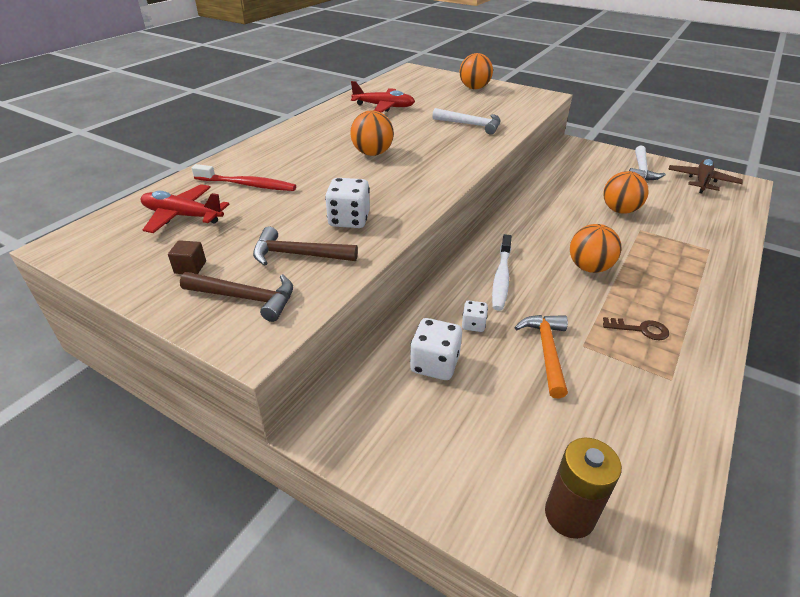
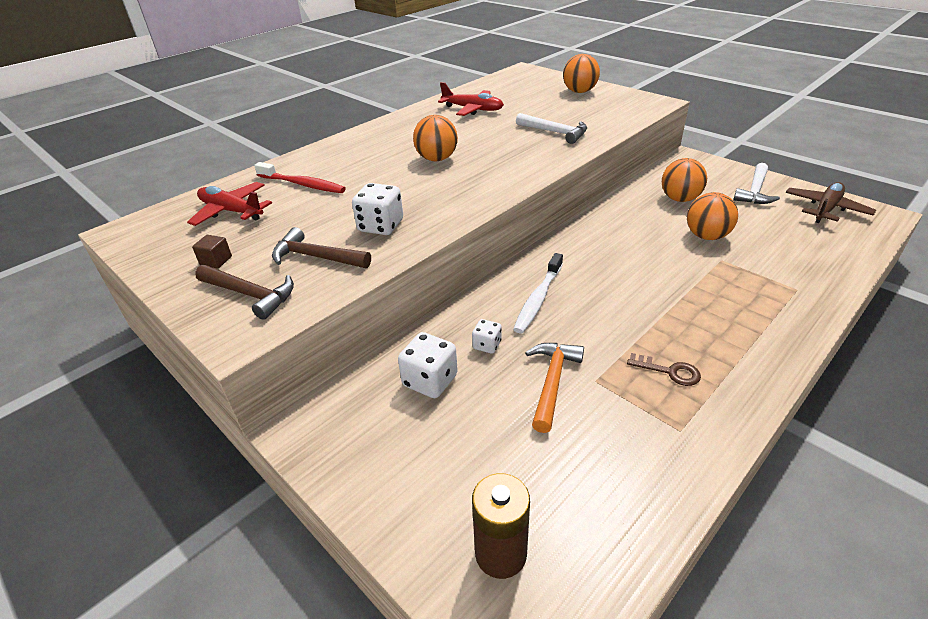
camera: 15 degrees right, 0 degrees up
(589, 268) = (641, 297): orange ball -> orange ball (679, 199)

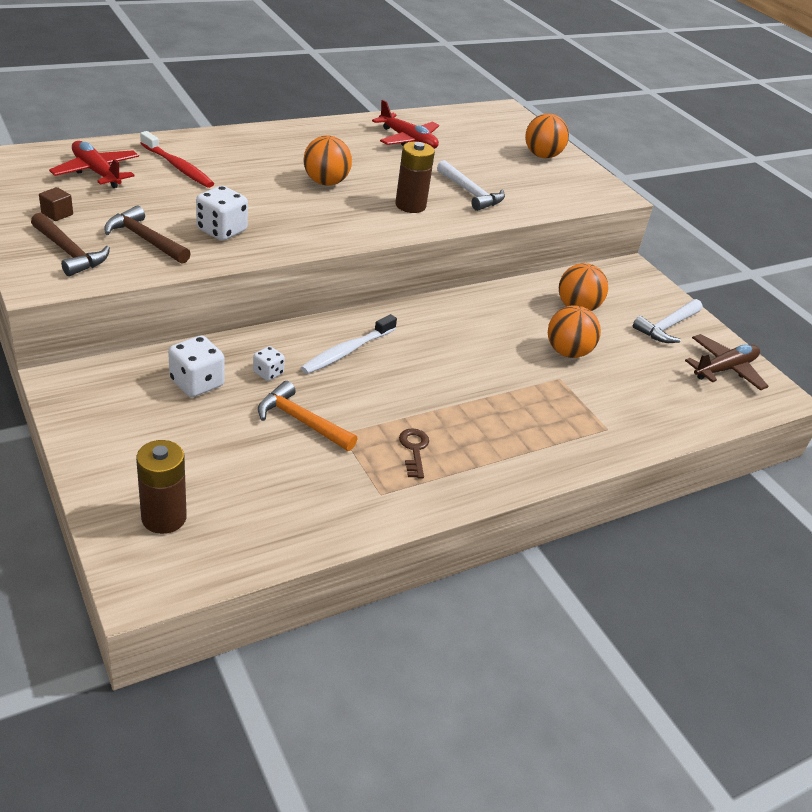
camera: 10 degrees right, 0 degrees up
(519, 156) = (410, 205): none -> brown battery
(552, 382) = (301, 421): orange hammer -> orange hammer turned 90 degrees counterclockwise
(669, 371) = (414, 450): brown key -> brown key turned 135 degrees counterclockwise

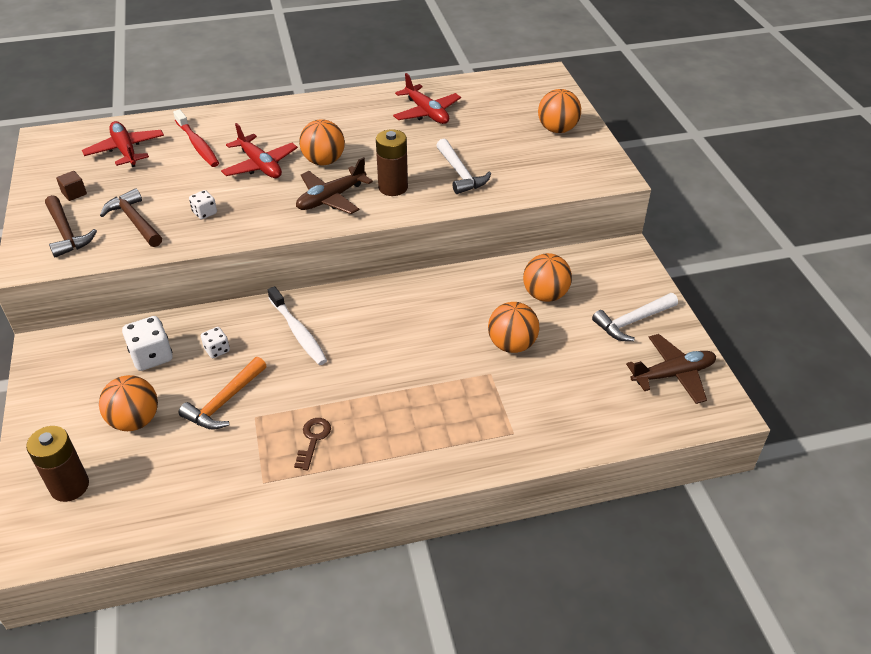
camera: 20 degrees right, 5 degrees up
(209, 447) = (135, 420): none -> orange ball
(222, 230) = (205, 213): white dice -> white dice, size x0.58
(259, 186) = (260, 165): none -> red plane
(301, 421) = (225, 402): orange hammer -> orange hammer turned 105 degrees counterclockwise
(348, 351) = (298, 331): white toothbrush -> white toothbrush turned 90 degrees counterclockwise
(352, 215) = (331, 198): none -> brown plane

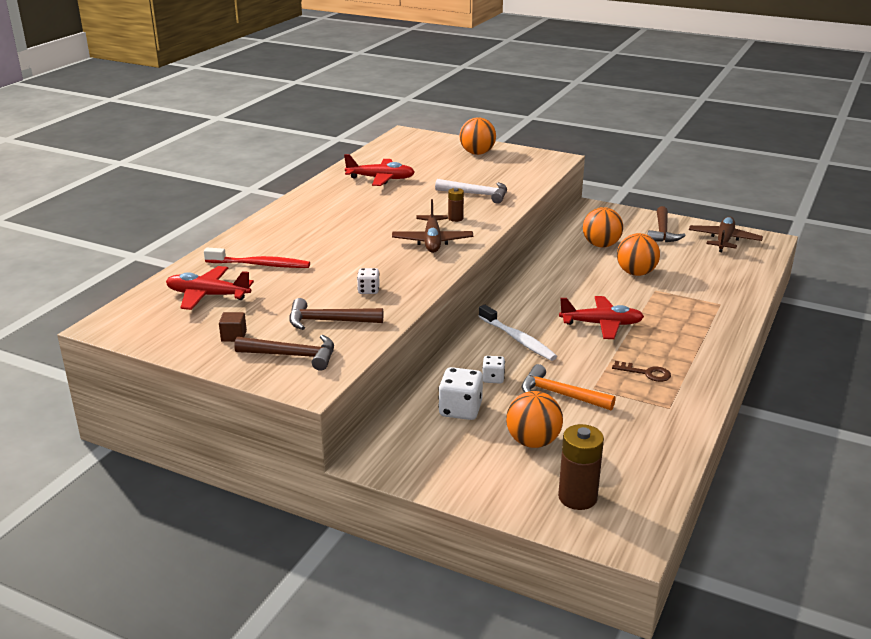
camera: 50 degrees left, 15 degrees down
(225, 402) = (560, 395): orange hammer -> orange hammer turned 135 degrees clockwise
(260, 165) = (339, 251): red plane -> red plane (601, 324)
(298, 331) = (517, 339): white toothbrush -> white toothbrush turned 45 degrees clockwise
(313, 439) = (646, 373): brown key -> brown key turned 150 degrees clockwise
(324, 161) = (378, 229): orange ball -> none
(393, 187) = (455, 218): brown battery -> brown battery, size x0.56
(633, 321) = (662, 232): white hammer -> brown hammer

